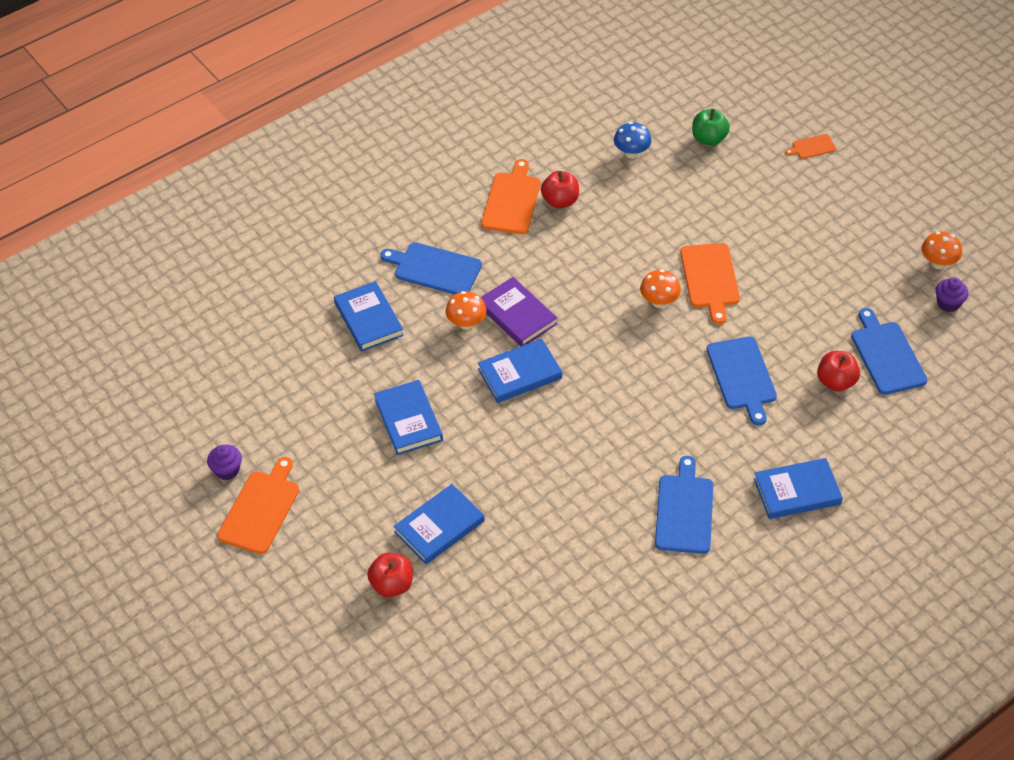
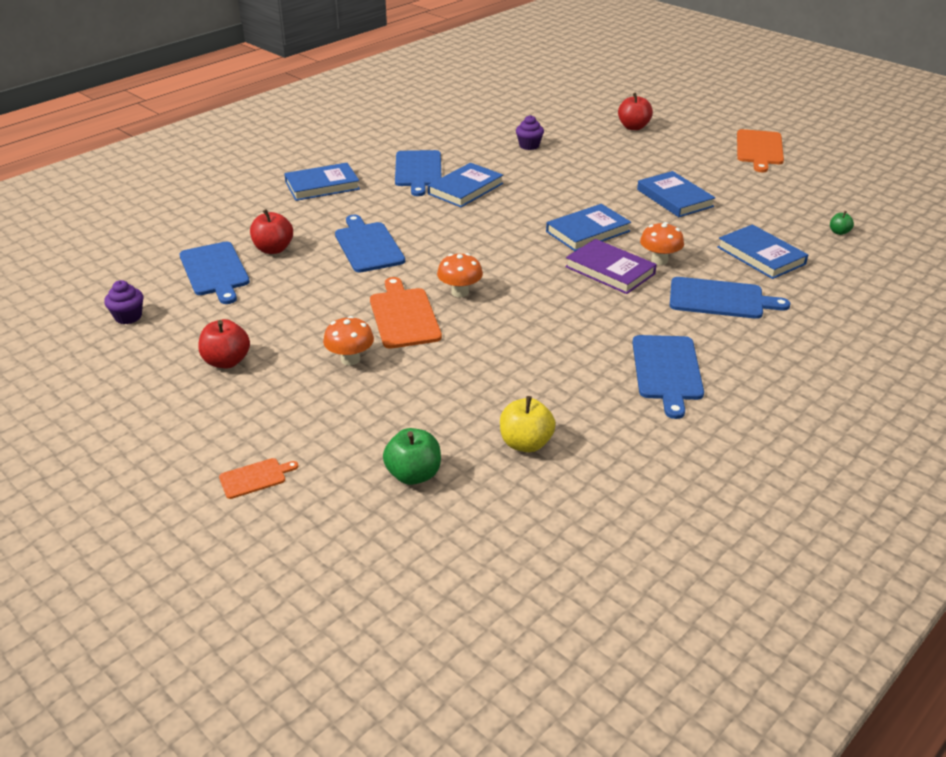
camera: 170 degrees right, 15 degrees down
(227, 470) = (805, 164): purple cupcake -> purple cupcake (529, 145)
(273, 344) = (839, 232): none -> green apple
(439, 527) = (613, 151): blue book -> blue book (465, 189)
(511, 201) = (667, 371): orange cutting board -> blue cutting board
(560, 201) = (605, 376): red apple -> red apple (227, 361)
(631, 153) = (525, 443): blue mushroom -> yellow apple
(938, 263) = (123, 352): orange mushroom -> orange mushroom (350, 359)

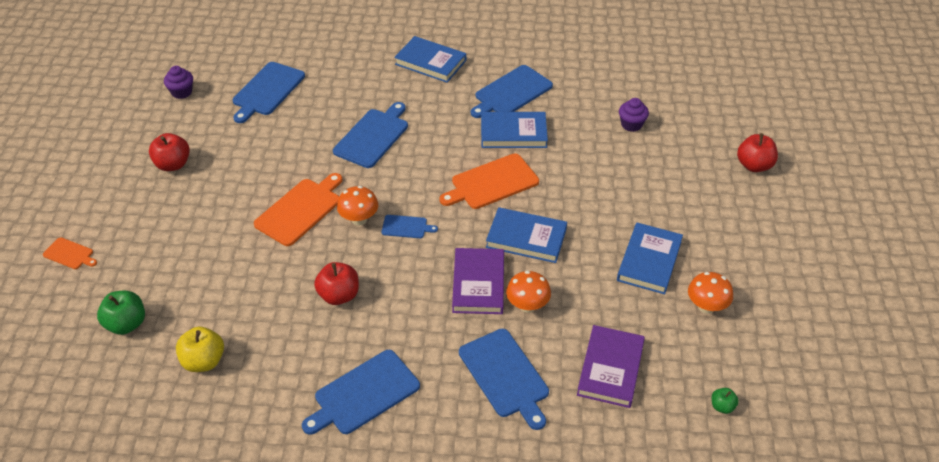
camera: 50 degrees right, 10 degrees up
(273, 249) = (320, 97): red apple -> red apple (339, 295)
(350, 359) = (224, 217): orange mushroom -> orange mushroom (706, 306)
(501, 275) = (406, 227): none -> blue cutting board
(759, 149) = (826, 271): orange cutting board -> orange cutting board (492, 183)
(761, 255) = (610, 369): blue book -> purple book

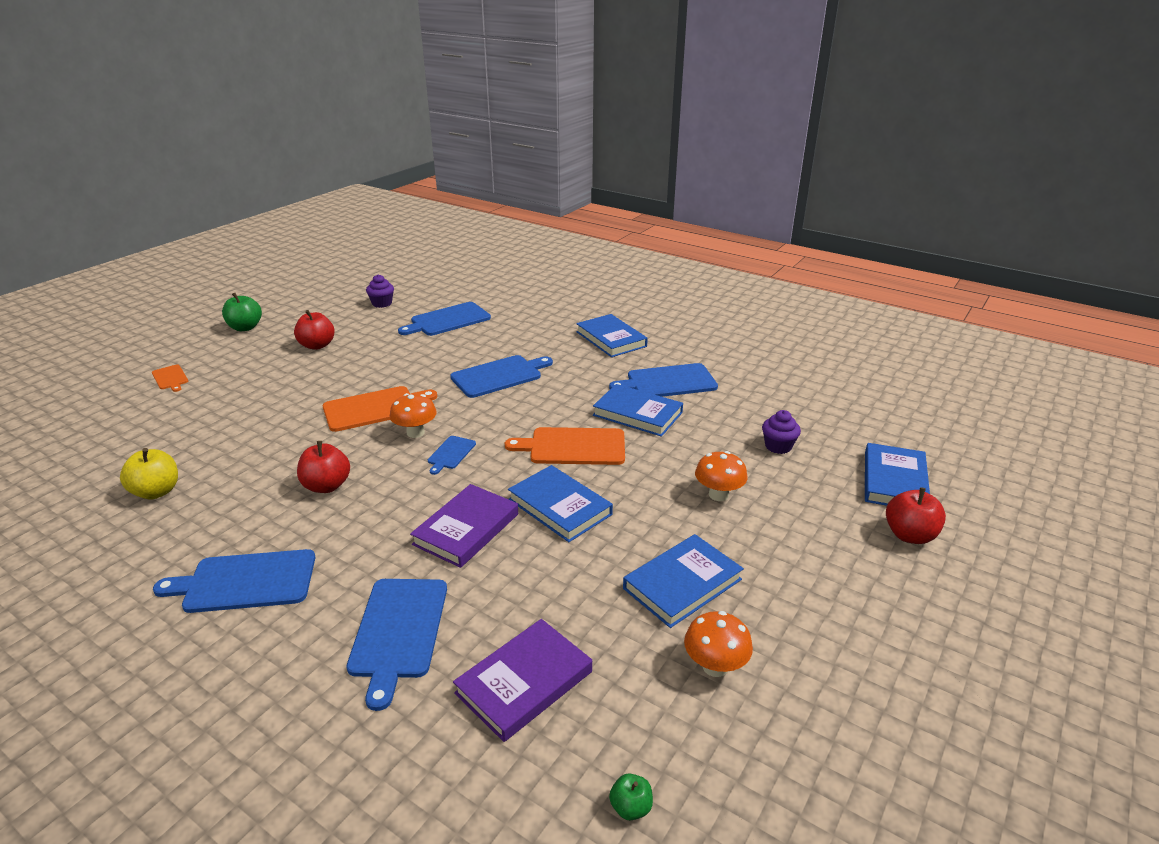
camera: 30 degrees right, 15 degrees down
(126, 324) = (141, 440): green apple -> green apple (245, 327)
(406, 227) = (451, 454): blue cutting board -> blue cutting board turned 75 degrees clockwise
(527, 305) = (495, 571): orange mushroom -> orange mushroom (718, 495)
(721, 125) = (894, 481): none -> blue book

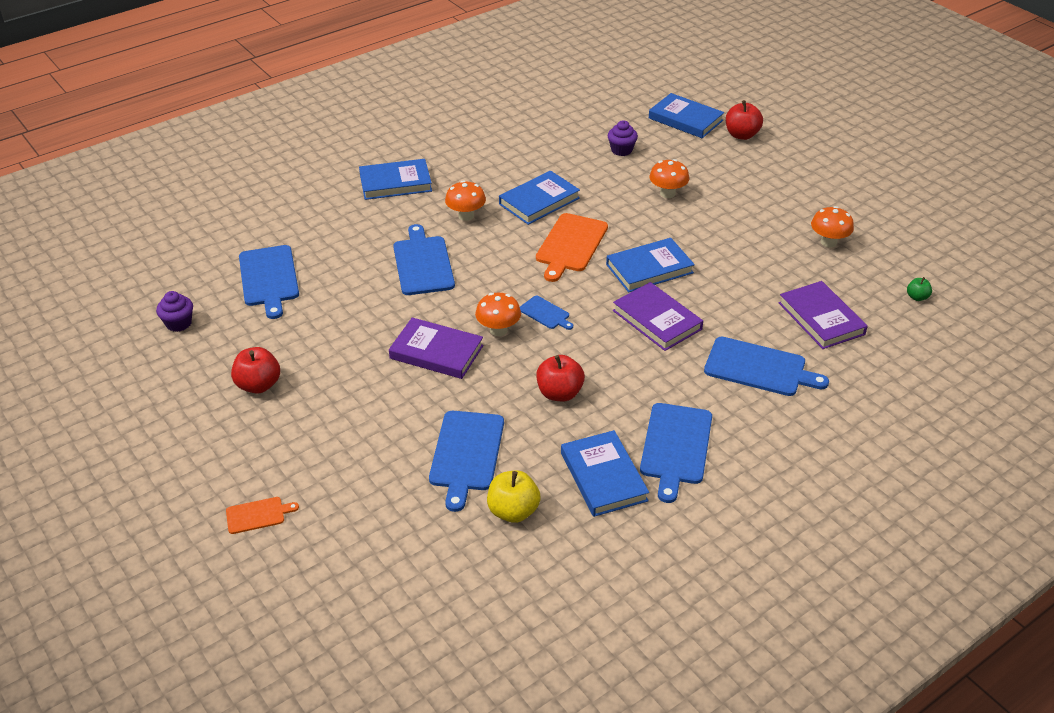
camera: 70 degrees left, 10 degrees up
(245, 327) = (155, 447): green apple -> none
(374, 408) = (436, 352): orange cutting board -> purple book
(584, 381) = (466, 216): none -> orange mushroom
(668, 382) = (497, 173): blue cutting board -> blue cutting board (466, 454)
(682, 584) = (754, 235): blue book -> blue book (603, 477)

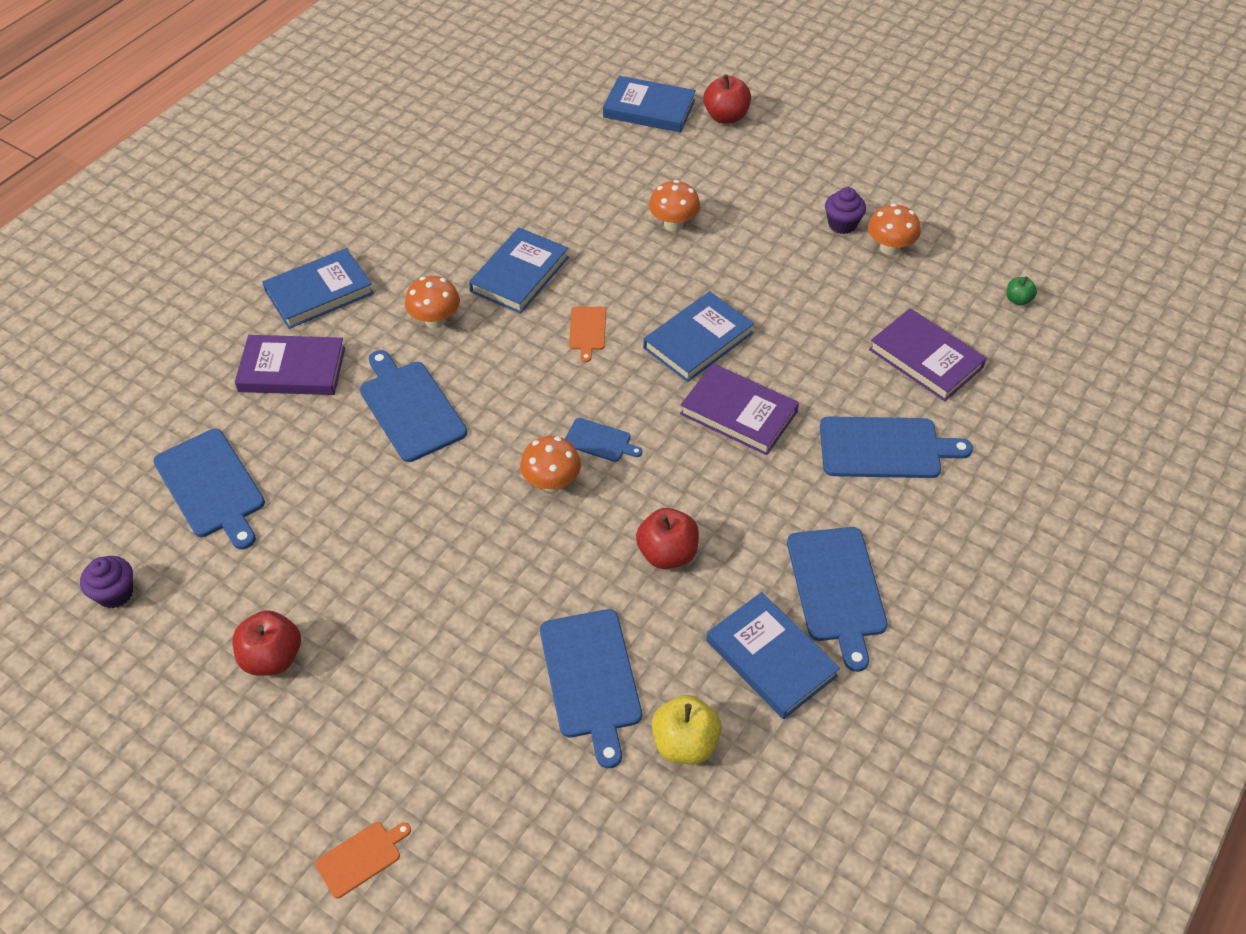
camera: 20 degrees left, 10 degrees up
(436, 352) = (487, 538): purple book -> purple book (292, 369)
(571, 245) = (587, 330): orange cutting board -> orange cutting board, size x0.52
(621, 150) = (590, 173): purple cupcake -> purple cupcake (842, 224)

